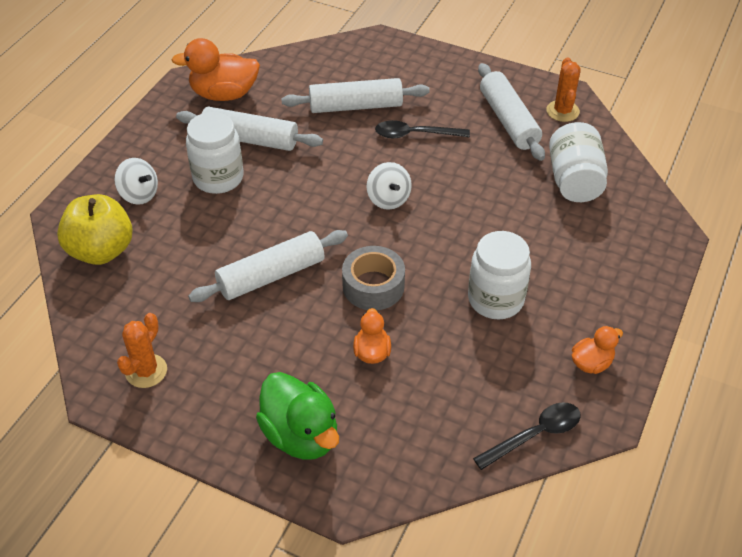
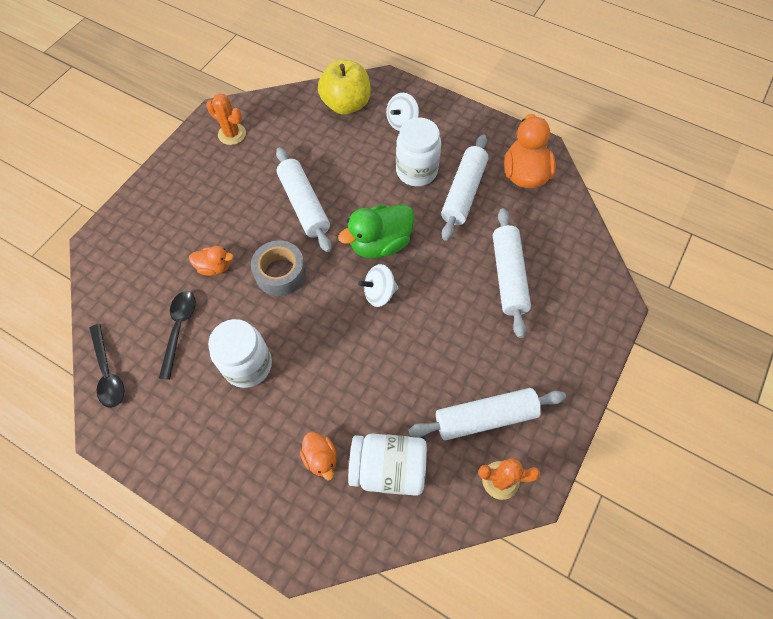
camera: 95 degrees right, 15 degrees up
(301, 435) = (155, 219): green duck -> green duck (380, 244)
(415, 134) = (465, 324): black spoon -> black spoon (179, 329)
(591, 363) = (162, 432): orange duck -> orange duck (320, 458)

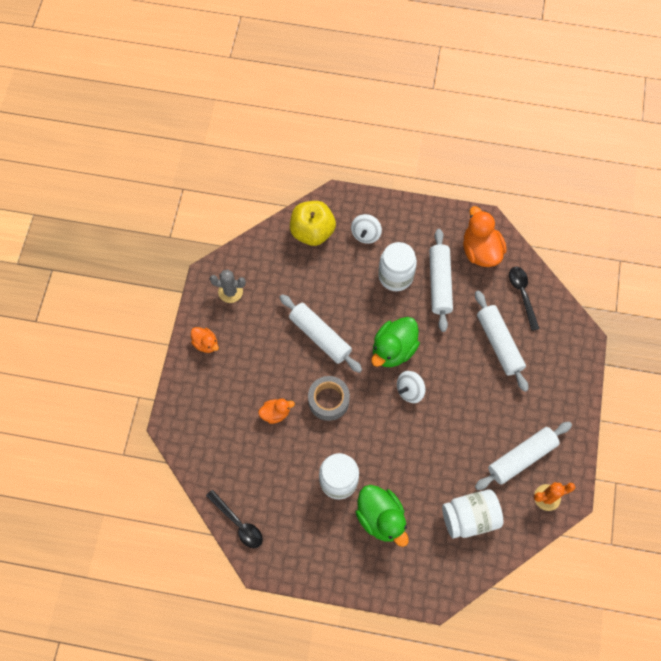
camera: 20 degrees left, 5 degrees up
(179, 329) = (274, 472): black spoon -> black spoon (522, 294)
(232, 134) = (230, 292): orange cactus -> grey cactus
(277, 427) = (381, 518): none -> green duck
(320, 458) = (421, 527): orange duck -> orange duck (206, 343)

